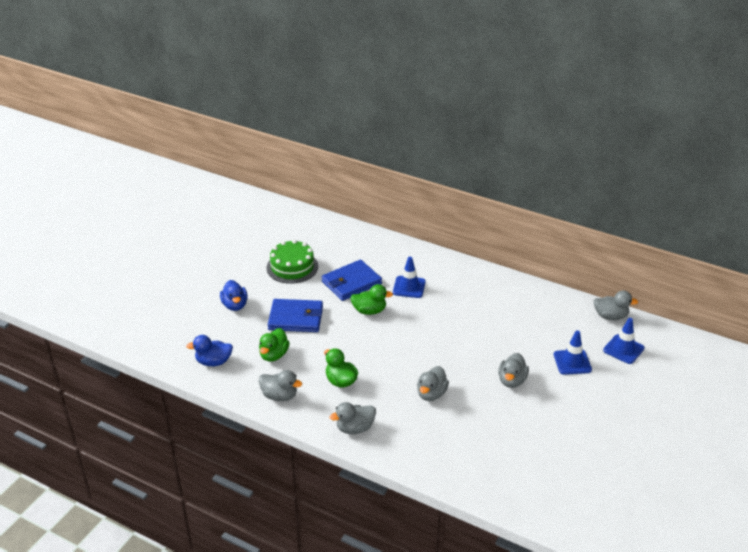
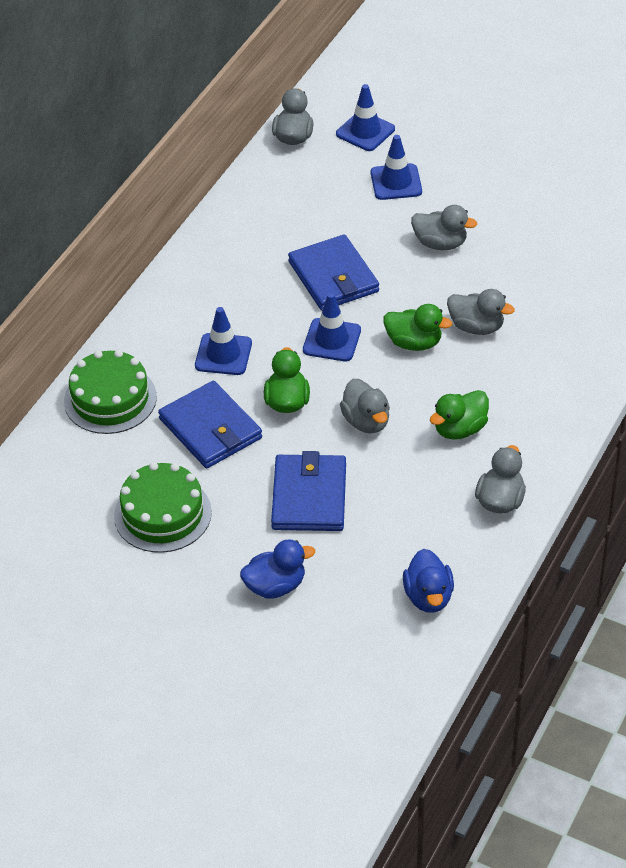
camera: 90 degrees left, 10 degrees up
(274, 355) = (405, 517): green duck -> green duck (414, 343)
(355, 428) = (557, 408): grey duck -> grey duck (366, 421)
(376, 248) = (110, 399): none -> green cake
(420, 329) = (332, 340): none -> blue traffic cone
(476, 331) = (333, 277): none -> blue wallet

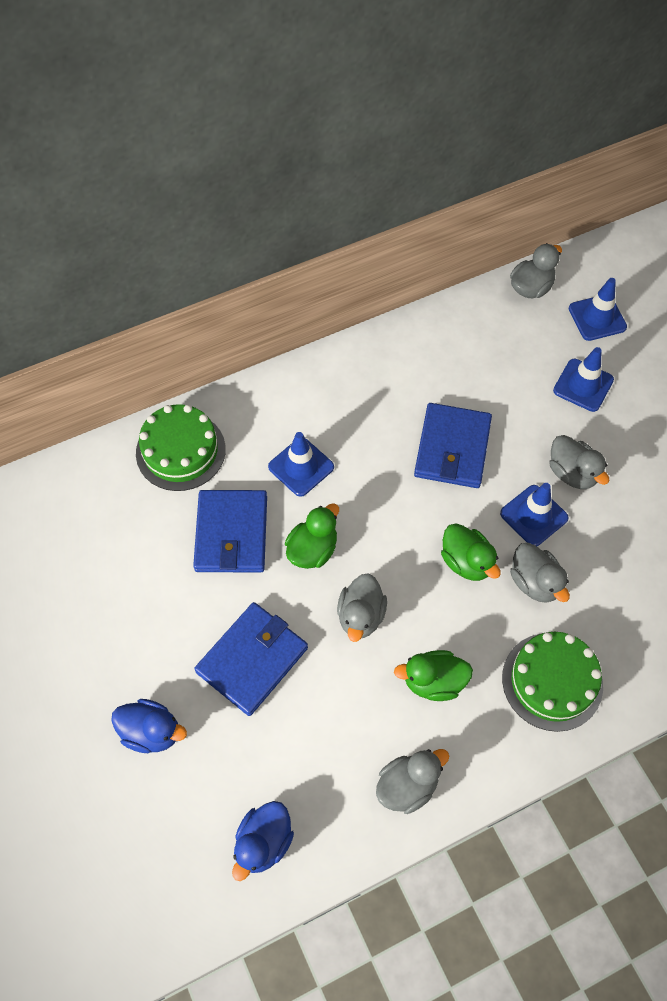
camera: 35 degrees right, 15 degrees up
(162, 514) = (127, 592): green cake -> green cake (552, 681)
(332, 340) = (399, 512): blue traffic cone -> blue traffic cone (533, 516)

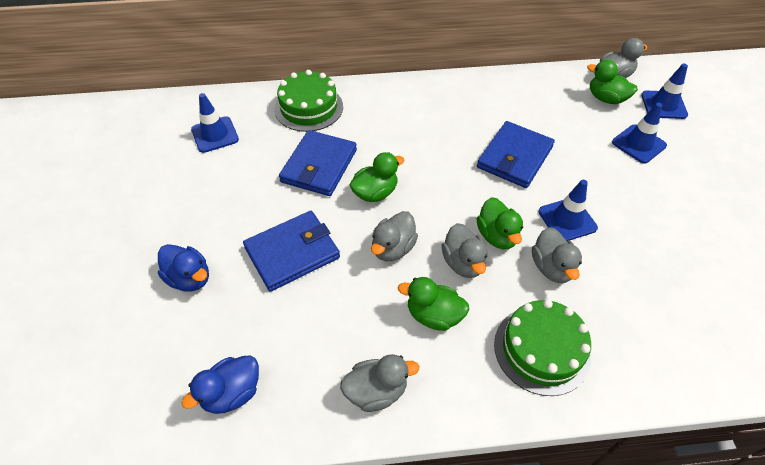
camera: 20 degrees right, 10 degrees down
(301, 467) = (391, 139): blue traffic cone -> blue traffic cone (215, 135)
(530, 327) = (606, 98): none -> green duck
(572, 473) = (611, 199): grey duck -> grey duck (463, 263)

